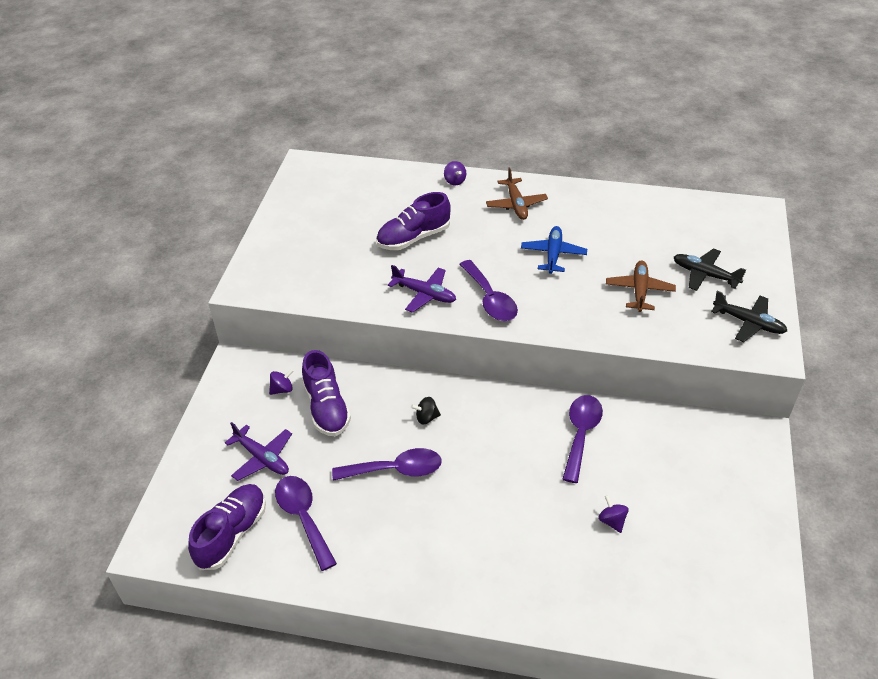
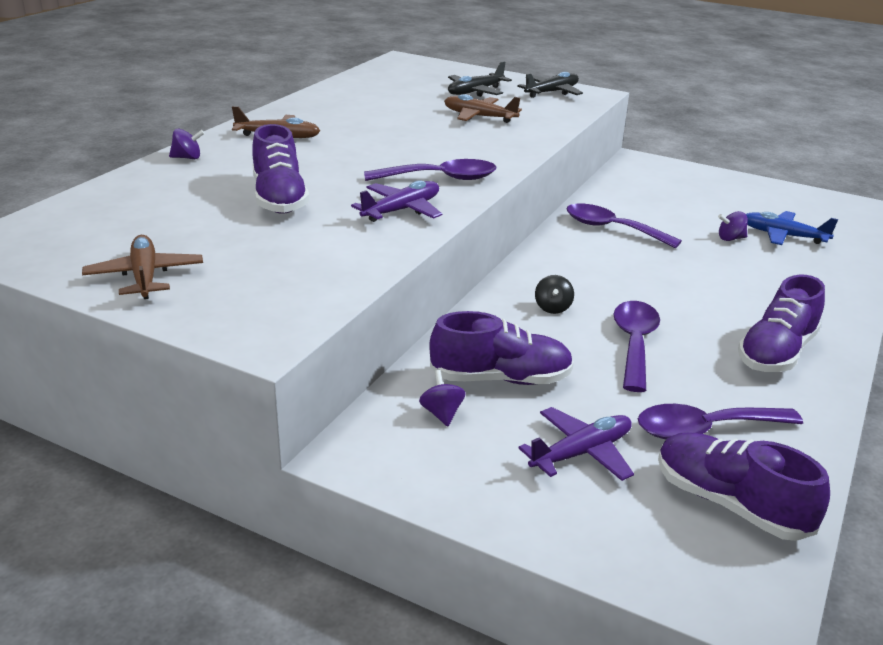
camera: 75 degrees left, 15 degrees down
(292, 225) = (145, 276): none -> brown plane
(417, 558) = (776, 353): none -> purple shoe
(553, 254) = (388, 138): blue plane -> blue plane (782, 236)

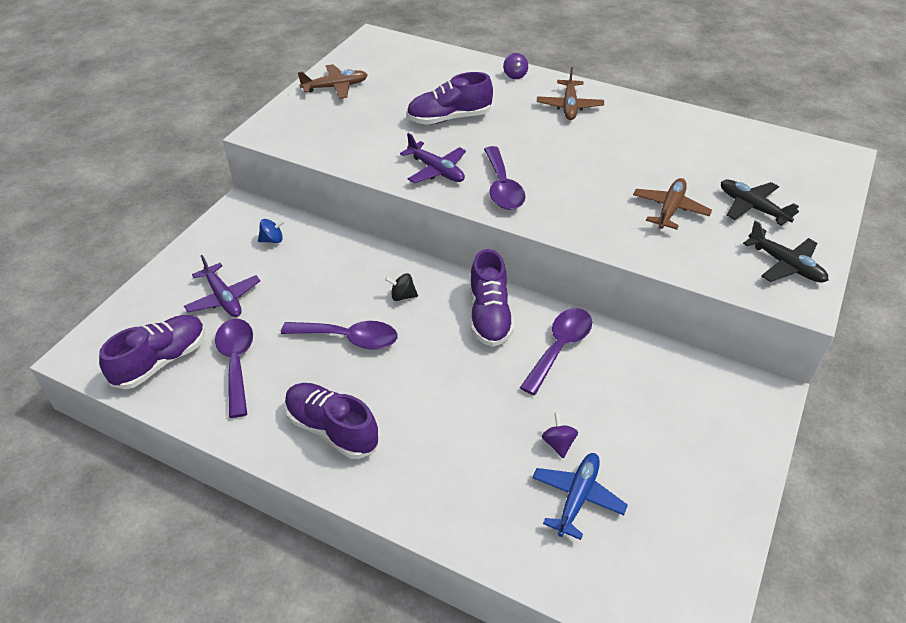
camera: 90 degrees right, 15 degrees up
(442, 413) = (272, 240): purple spinning top -> blue spinning top
(500, 379) = (307, 265): purple shoe -> purple shoe (489, 315)

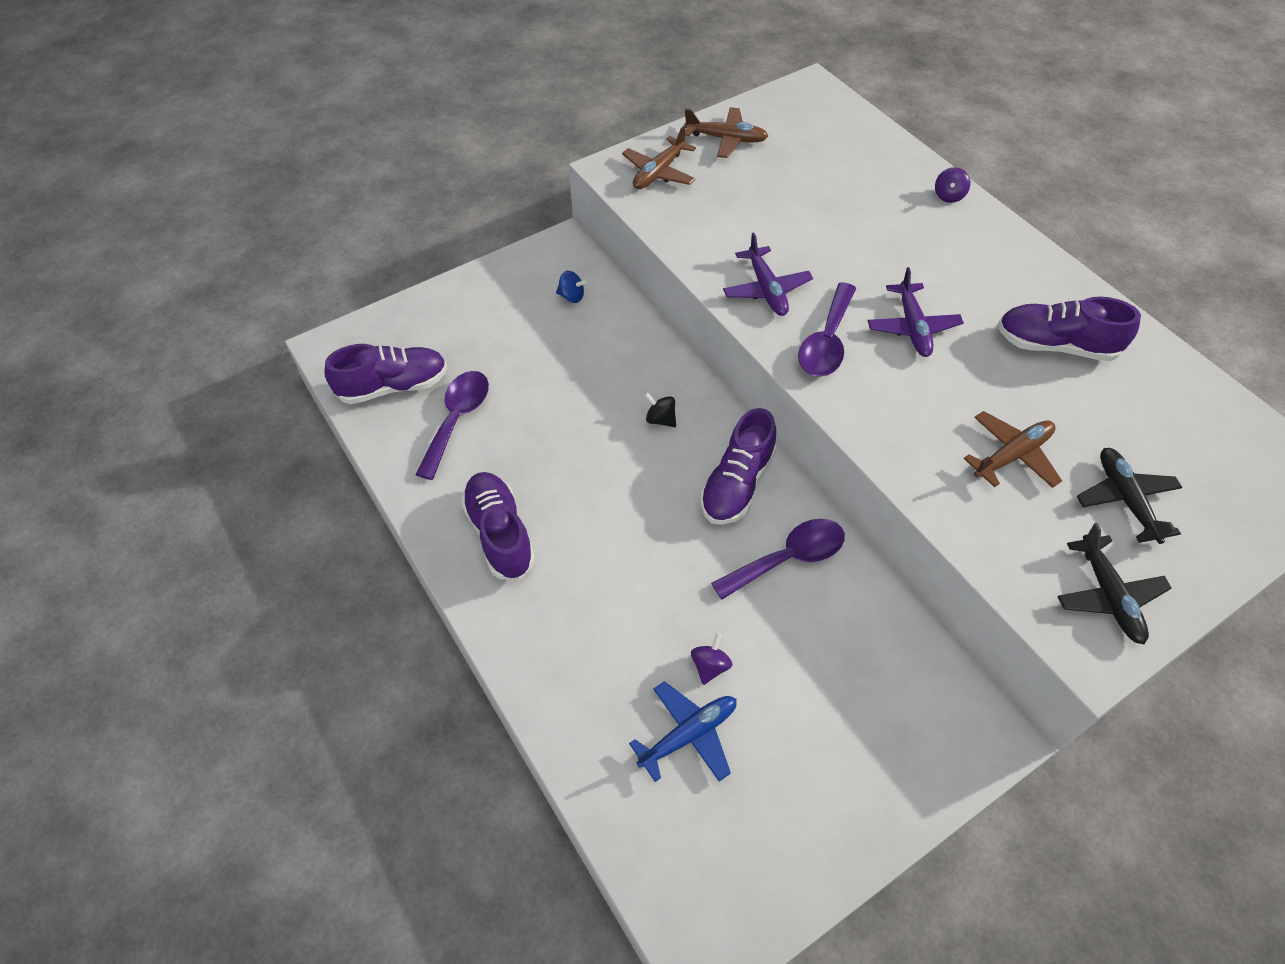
camera: 30 degrees right, 10 degrees up
(224, 298) = (487, 343): purple plane -> purple plane (912, 327)
(349, 338) = (576, 443): purple spoon -> none
(449, 118) = (827, 227): purple shoe -> purple shoe (1055, 345)
(569, 106) = (987, 264): brown plane -> brown plane (659, 172)

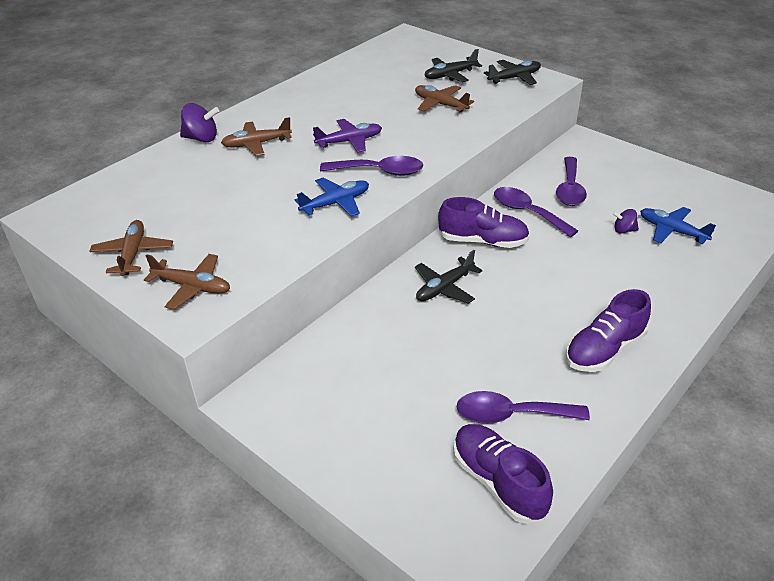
camera: 105 degrees left, 15 degrees down
(572, 296) = (323, 375): blue spinning top -> none
(660, 419) = (444, 288): black spinning top -> black plane
(766, 290) = (336, 203): purple plane -> blue plane
(835, 640) = (570, 189): none -> purple spoon
(924, 240) = (256, 144): none -> brown plane
(948, 196) = (201, 138): purple spinning top -> purple spinning top, size x1.63
(1055, 345) = (343, 96): purple shoe -> none

